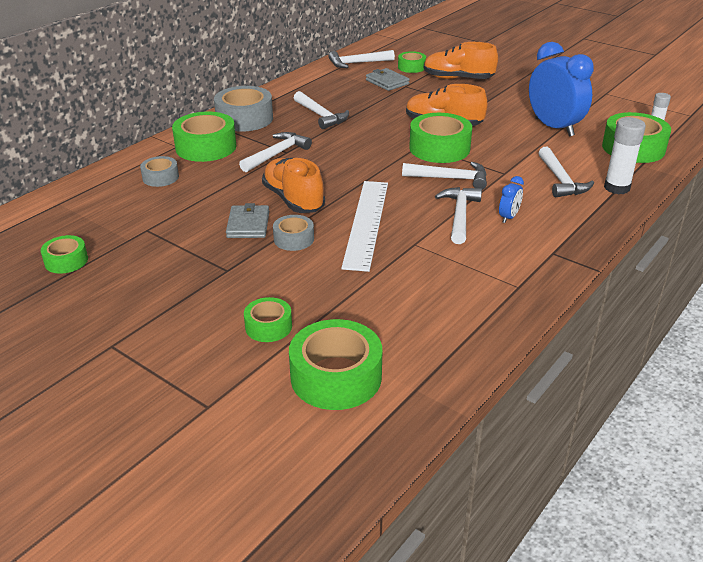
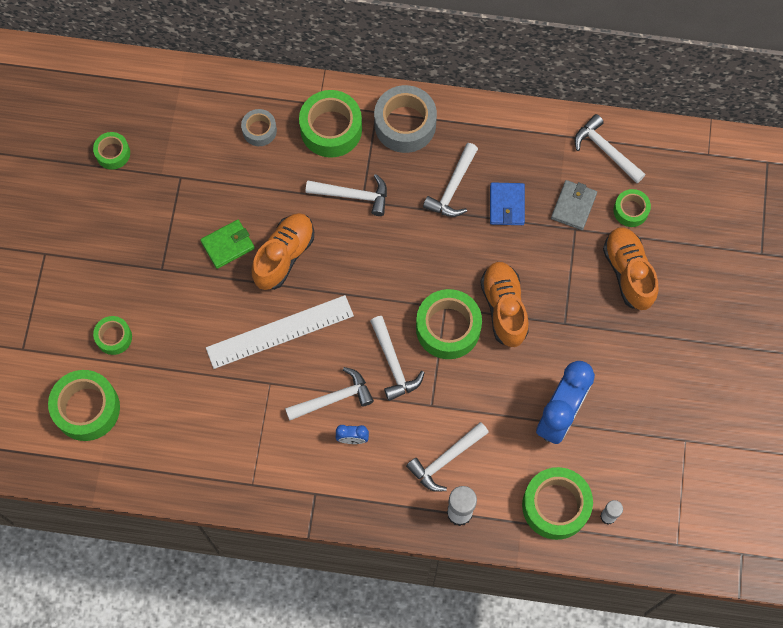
camera: 60 degrees right, 35 degrees up
(248, 225) = (228, 245): grey wallet -> green wallet
(294, 239) = (227, 290): grey tape -> none
(359, 102) = (507, 205): none -> blue wallet

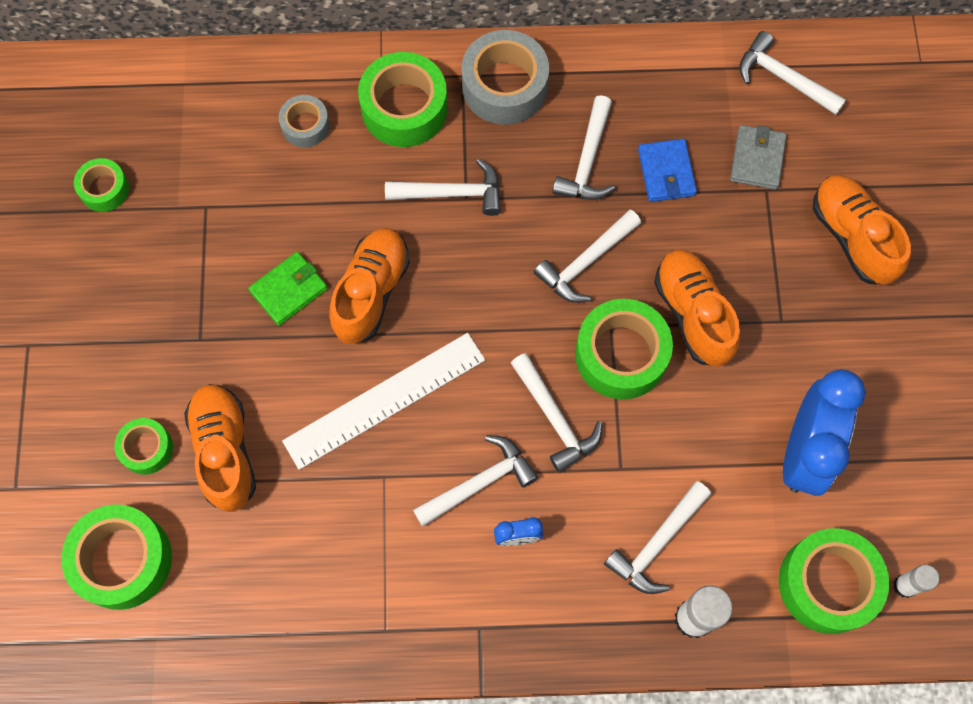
camera: 10 degrees left, 0 degrees up
(166, 348) = (225, 451): none -> orange shoe
(437, 260) = (586, 262): none -> white hammer
(630, 210) = (835, 153): green tape -> none

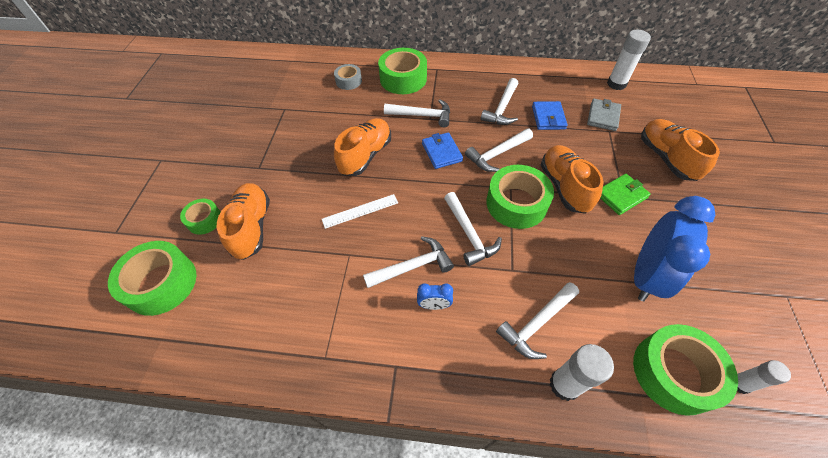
camera: 10 degrees right, 15 degrees down
(104, 189) = (234, 97): green tape -> none
(289, 290) = (318, 150): green wallet -> green wallet (621, 196)
(384, 400) = (360, 211): white ruler -> white ruler, size x0.55
(495, 270) = (441, 152): none -> blue wallet
(504, 86) = (459, 75): grey tape -> none
(783, 78) = (616, 84): white hammer -> white glue stick

